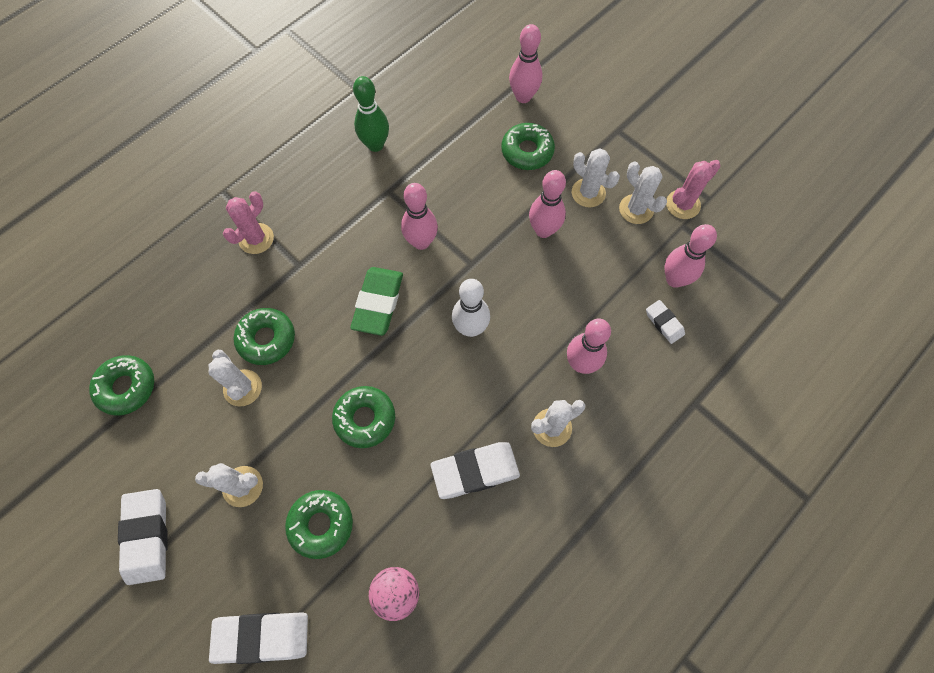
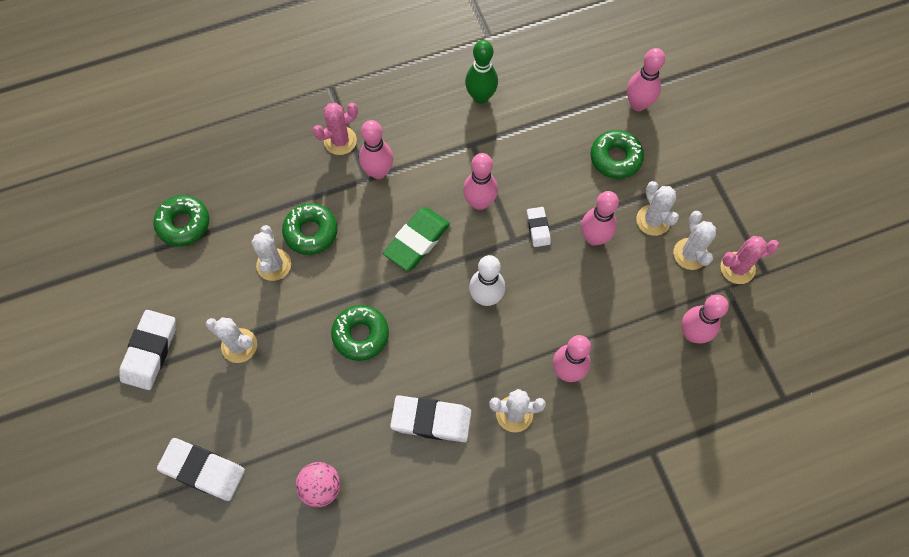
camera: 25 degrees right, 0 degrees up
(308, 253) = (378, 172): none -> pink bowling pin
(321, 524) = (286, 405): green donut -> none
(664, 323) = (661, 368): white eraser -> white eraser (538, 228)

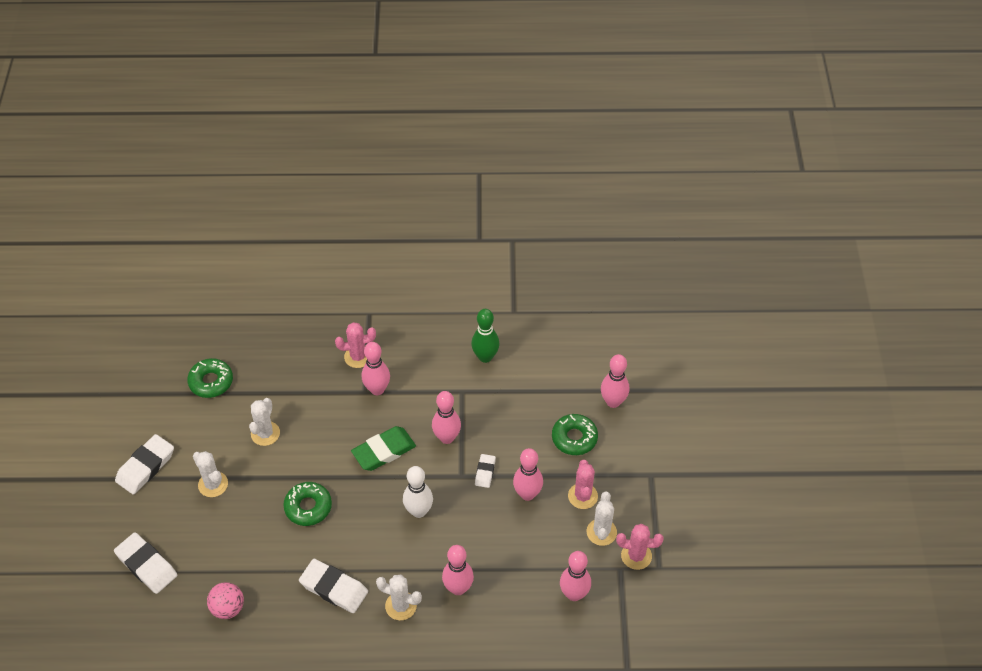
camera: 20 degrees right, 15 degrees down
(311, 232) = (304, 418): green donut -> none
(653, 220) = (582, 496): white cactus -> pink cactus

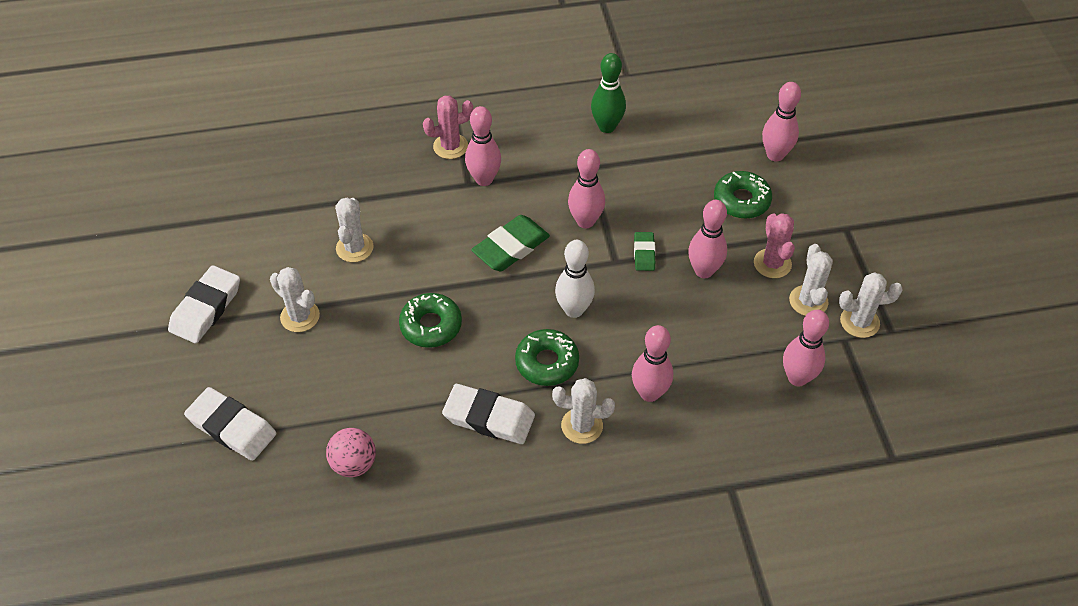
camera: 10 degrees left, 0 degrees up
(211, 382) = (271, 198): green donut -> green donut (547, 362)
(485, 472) = (644, 253): white eraser -> green eraser
(636, 556) = (859, 322): pink cactus -> white cactus

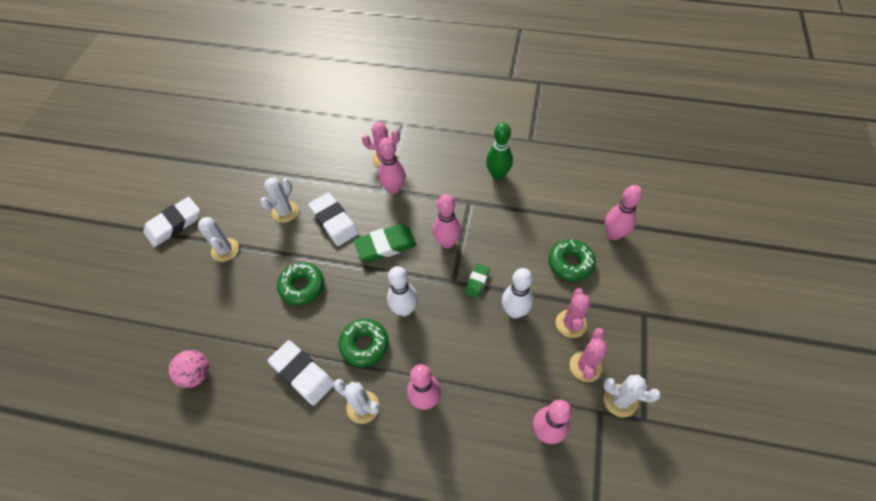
camera: 25 degrees right, 5 degrees up
(232, 427) = (140, 316): white eraser -> white eraser (334, 222)
(704, 271) = (514, 311): pink bowling pin -> white bowling pin
(808, 301) = (585, 366): white cactus -> pink cactus

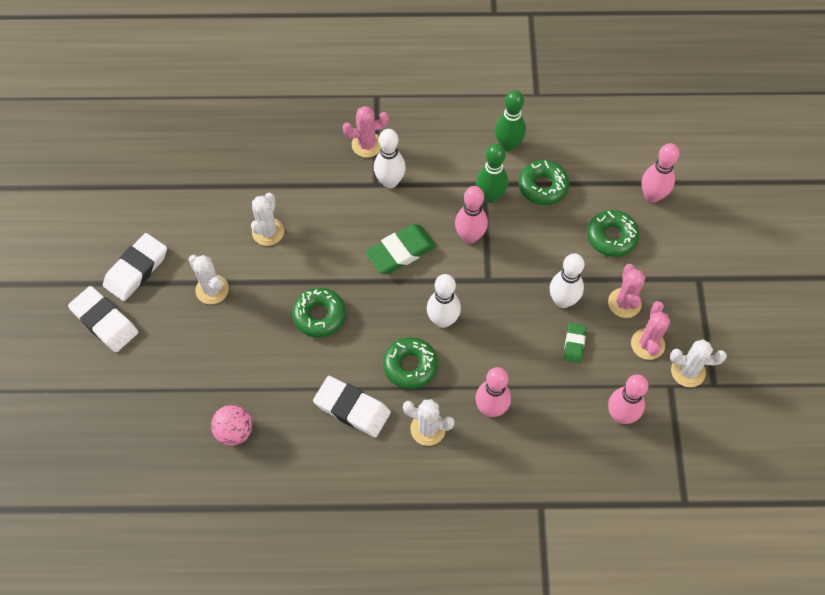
camera: 15 degrees left, 5 degrees up
(334, 222) = (331, 234): white eraser -> white eraser (104, 321)
(394, 189) = (390, 182): pink bowling pin -> white bowling pin
(472, 213) = (490, 196): none -> green bowling pin
(477, 282) = (514, 276): green eraser -> green eraser (574, 344)
(519, 212) = (542, 186): none -> green donut

